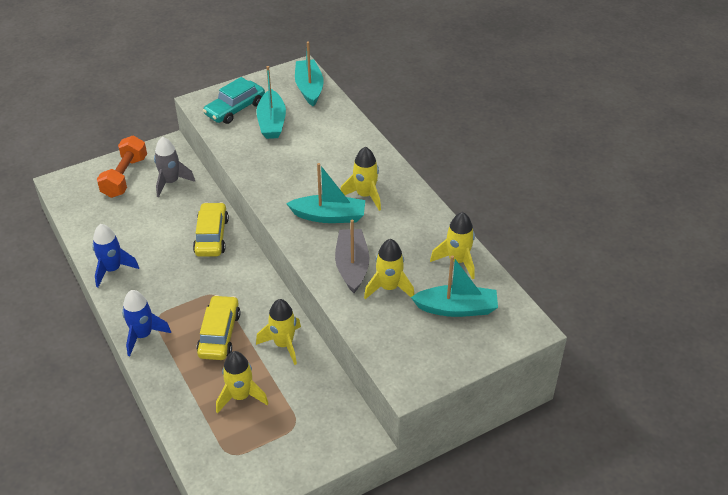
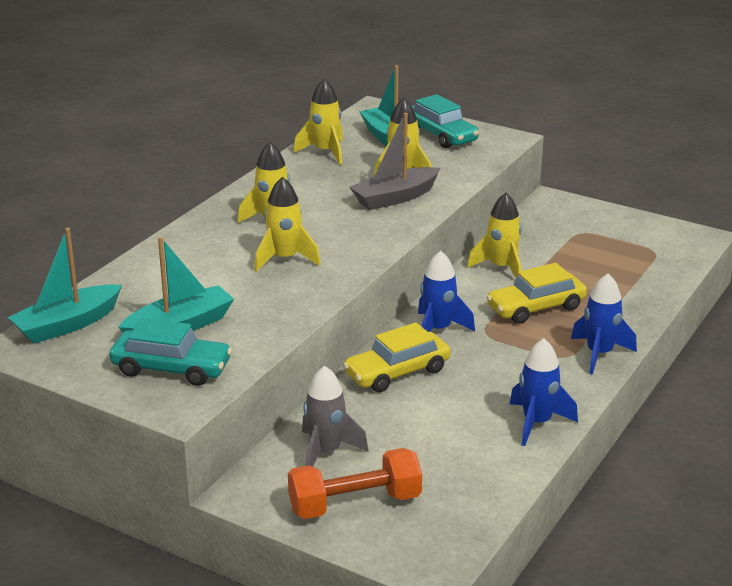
camera: 120 degrees left, 15 degrees down
(237, 273) = (438, 330): none -> blue rocket
(240, 396) = (591, 268): yellow rocket -> yellow rocket (285, 259)
(329, 216) = (332, 231): turquoise boat -> none
(444, 344) = (441, 135): none -> turquoise car

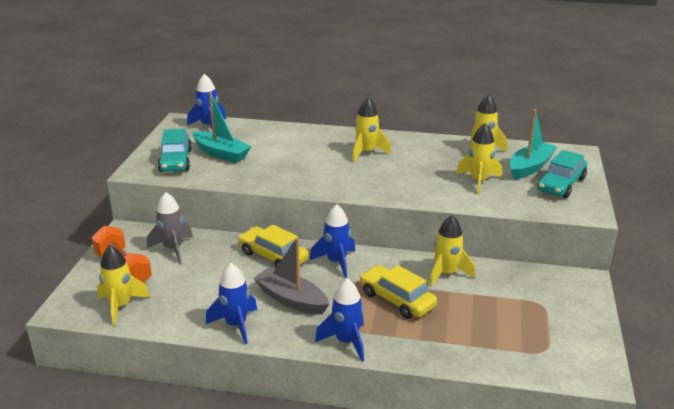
camera: 70 degrees right, 0 degrees up
(67, 325) = (209, 126): turquoise boat -> blue rocket
(285, 259) = (319, 166): yellow rocket -> yellow rocket (121, 306)
(395, 198) = (436, 185): grey boat -> grey boat (291, 299)

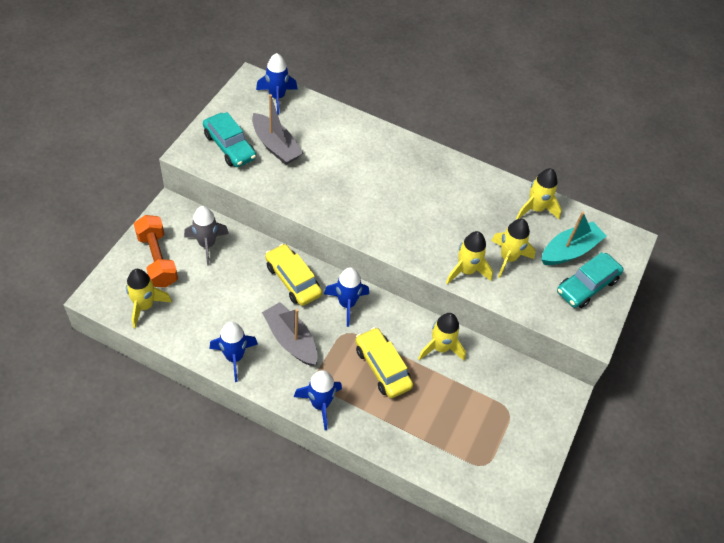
camera: 10 degrees right, 25 degrees up
(176, 161) = (229, 146): turquoise car -> turquoise car turned 45 degrees counterclockwise
(221, 153) = (275, 146): turquoise boat -> grey boat
(366, 152) = (417, 183): yellow rocket -> yellow rocket (466, 271)

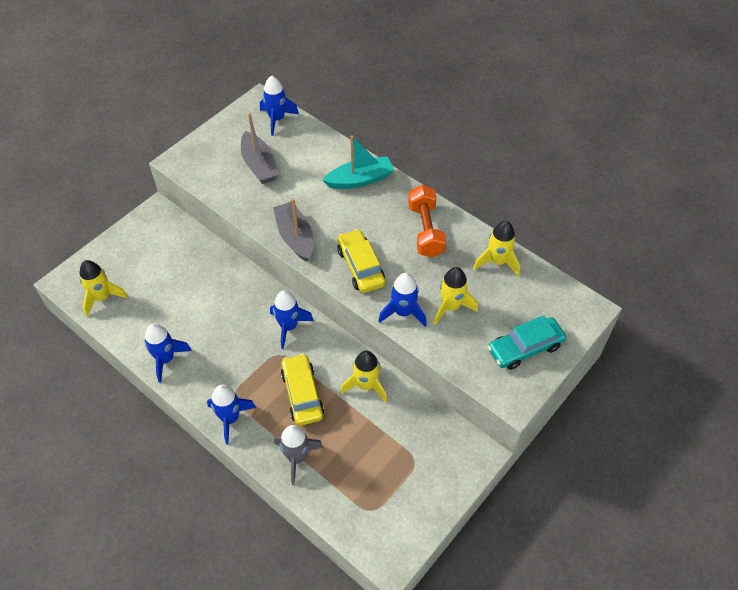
camera: 20 degrees right, 0 degrees up
(157, 259) = (128, 256): orange dumbbell -> orange dumbbell (425, 230)
(207, 244) = (177, 250): grey rocket -> grey rocket (297, 457)
(229, 146) = (216, 160): turquoise car -> none
(291, 340) = (224, 352): grey boat -> grey boat (295, 237)
(293, 280) = (245, 295): yellow car -> yellow car (360, 267)
(466, 271) = (403, 312): yellow rocket -> blue rocket
(569, 250) = (519, 309): turquoise boat -> turquoise boat (360, 180)

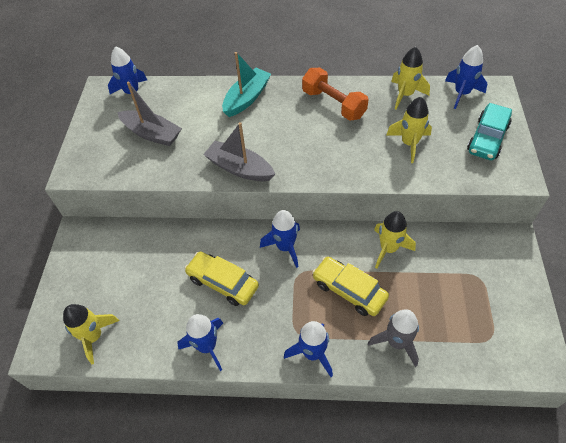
camera: 35 degrees left, 0 degrees up
(360, 267) = (314, 158): yellow car -> yellow car (223, 282)
(403, 312) = (381, 169): blue rocket -> blue rocket (461, 93)

